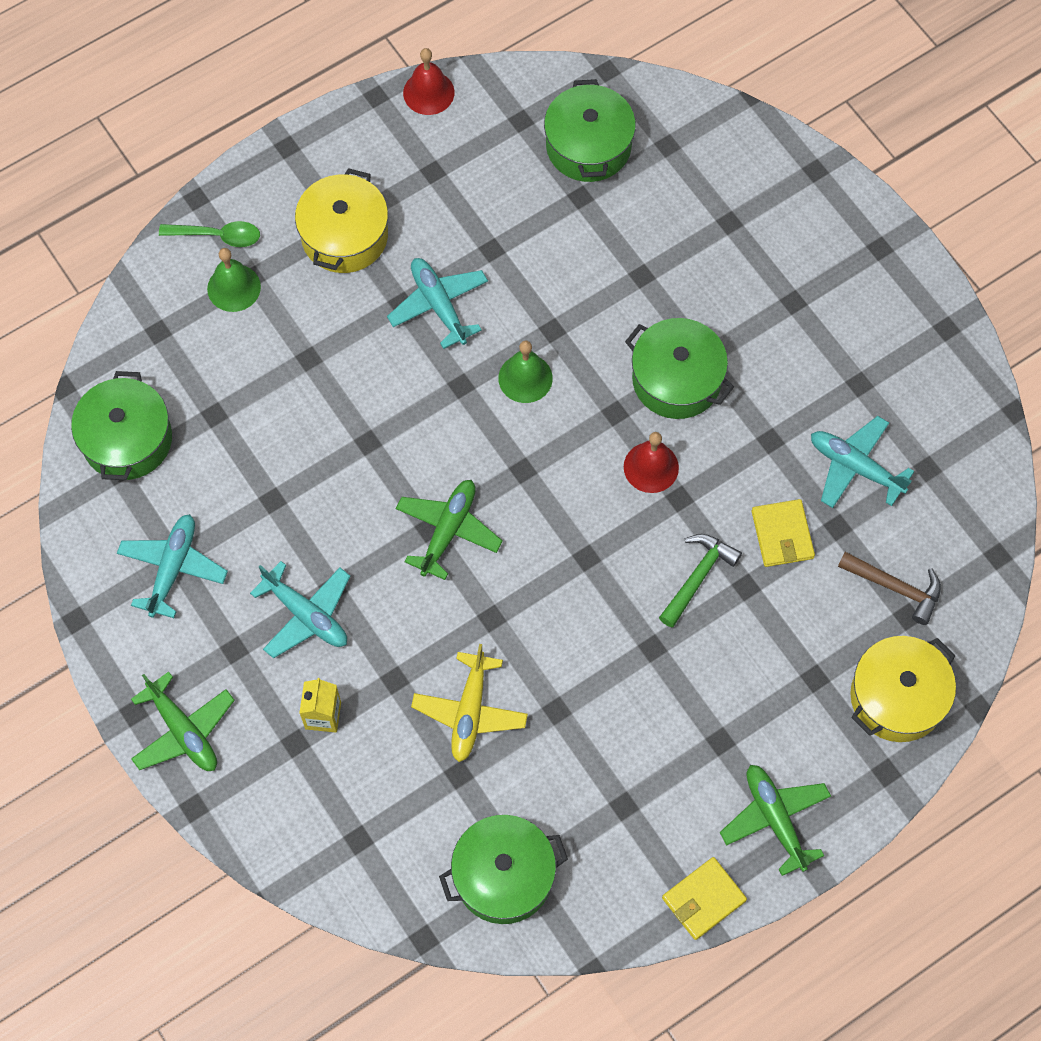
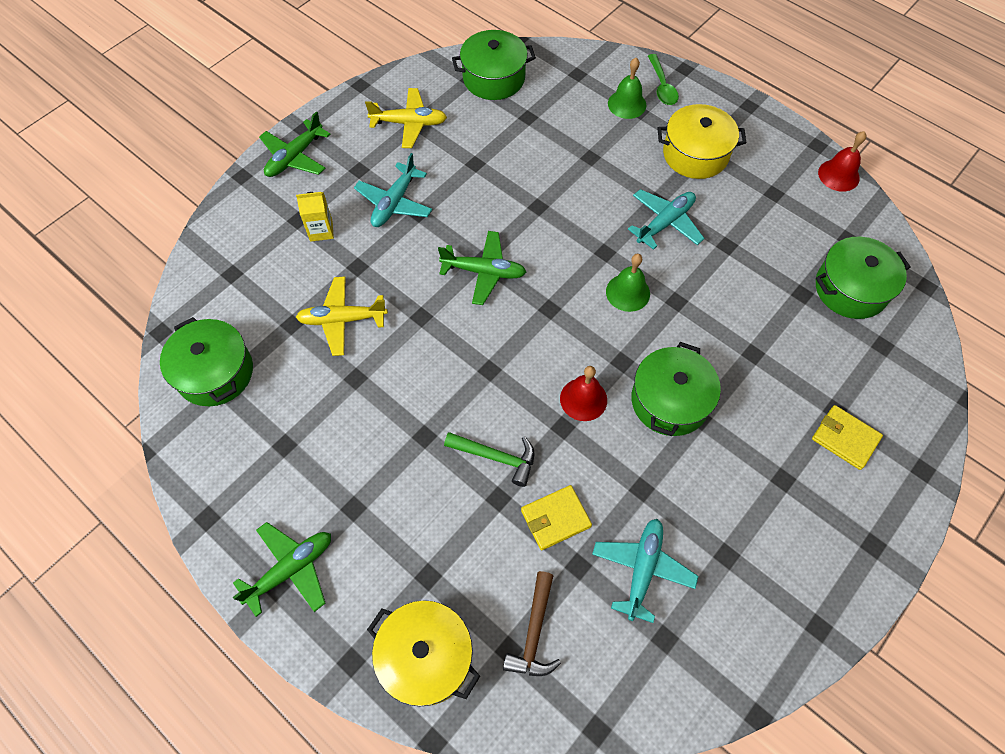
camera: 75 degrees right, 5 degrees down
(173, 568) = (409, 123): turquoise plane -> yellow plane
(703, 899) = (212, 525): yellow wallet -> yellow wallet (845, 438)

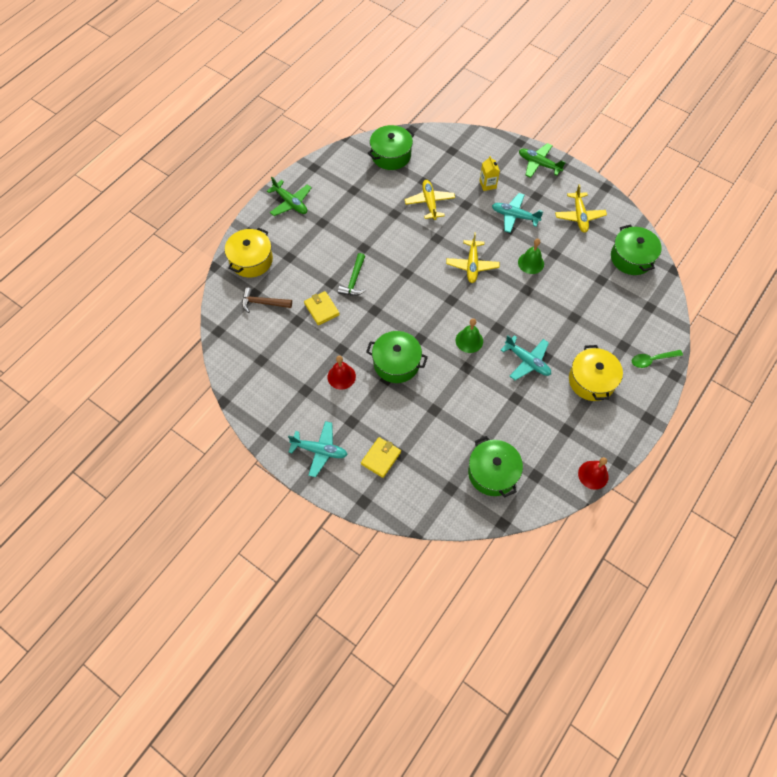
camera: 85 degrees right, 0 degrees up
(484, 272) = (472, 265): green plane -> yellow plane
(583, 399) = (393, 319): red bell -> red bell (341, 376)
(627, 104) = (628, 338): green bell -> green bell (531, 263)
(642, 569) = (296, 349): turquoise plane -> turquoise plane (319, 450)

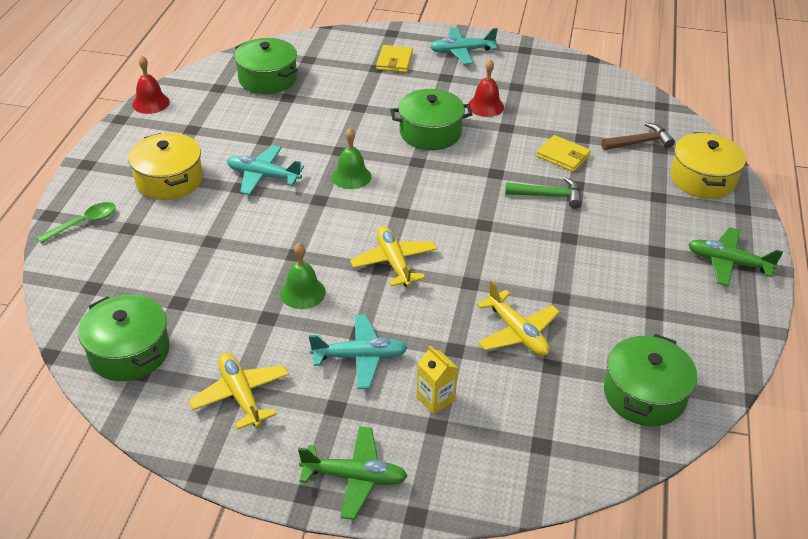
camera: 155 degrees right, 20 degrees down
(354, 280) = (549, 196): green hammer -> green hammer turned 105 degrees clockwise

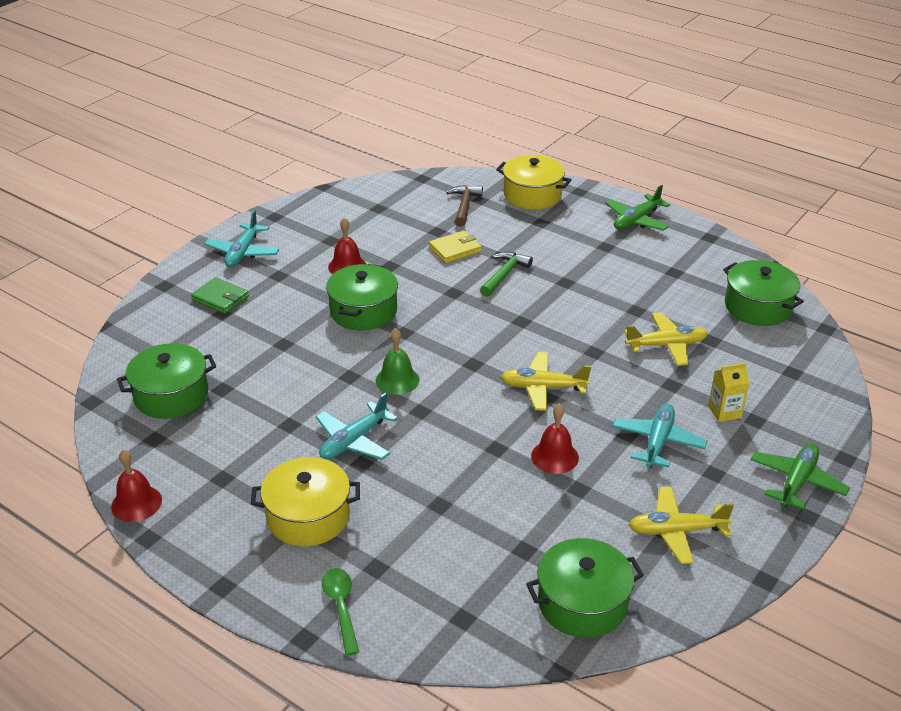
camera: 65 degrees left, 5 degrees down
(302, 292) = (554, 457): green bell -> red bell
(394, 61) = (220, 298): yellow wallet -> green wallet

